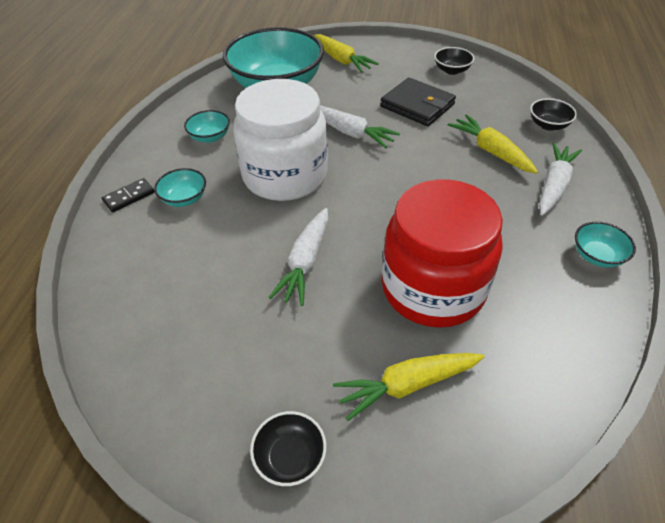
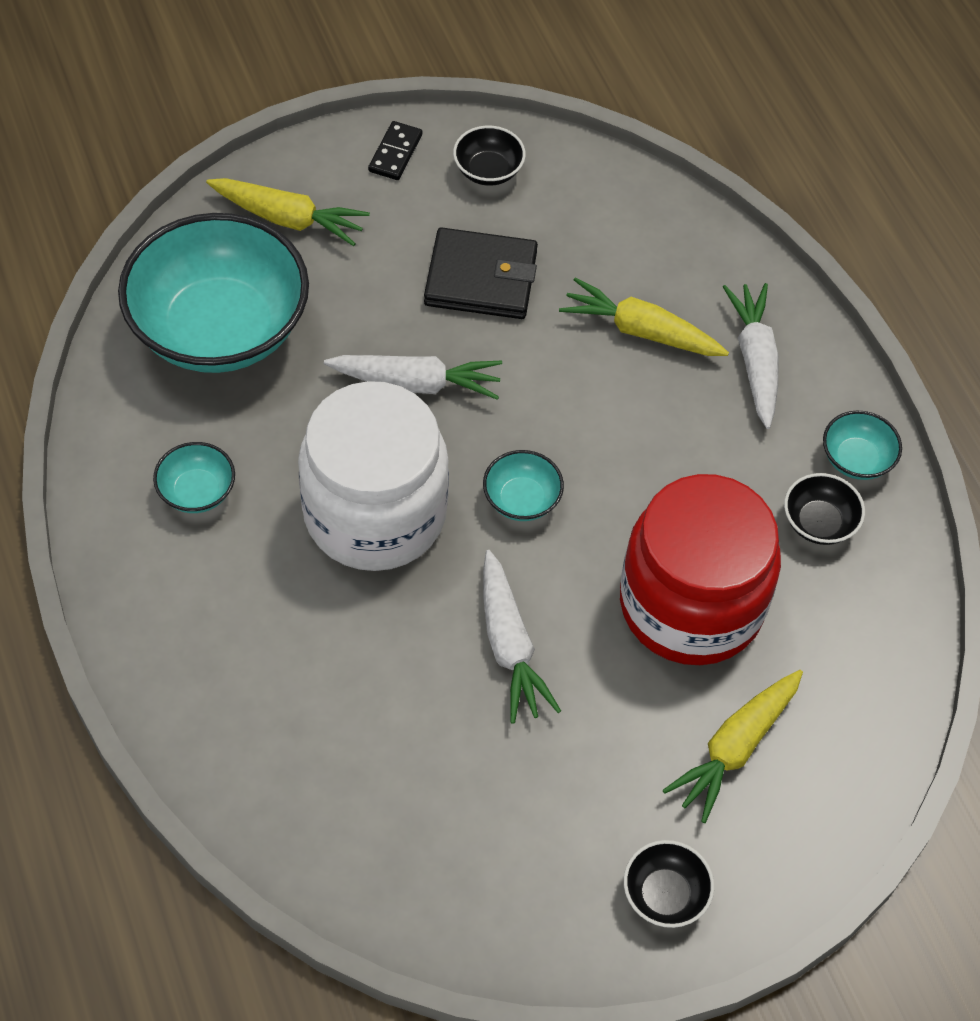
camera: 35 degrees left, 10 degrees up
(129, 197) = (168, 663): black domino -> black domino (395, 153)
(184, 199) = (257, 626): turquoise bowl -> turquoise bowl (521, 499)
(548, 125) = (694, 240): black bowl -> black bowl (819, 523)

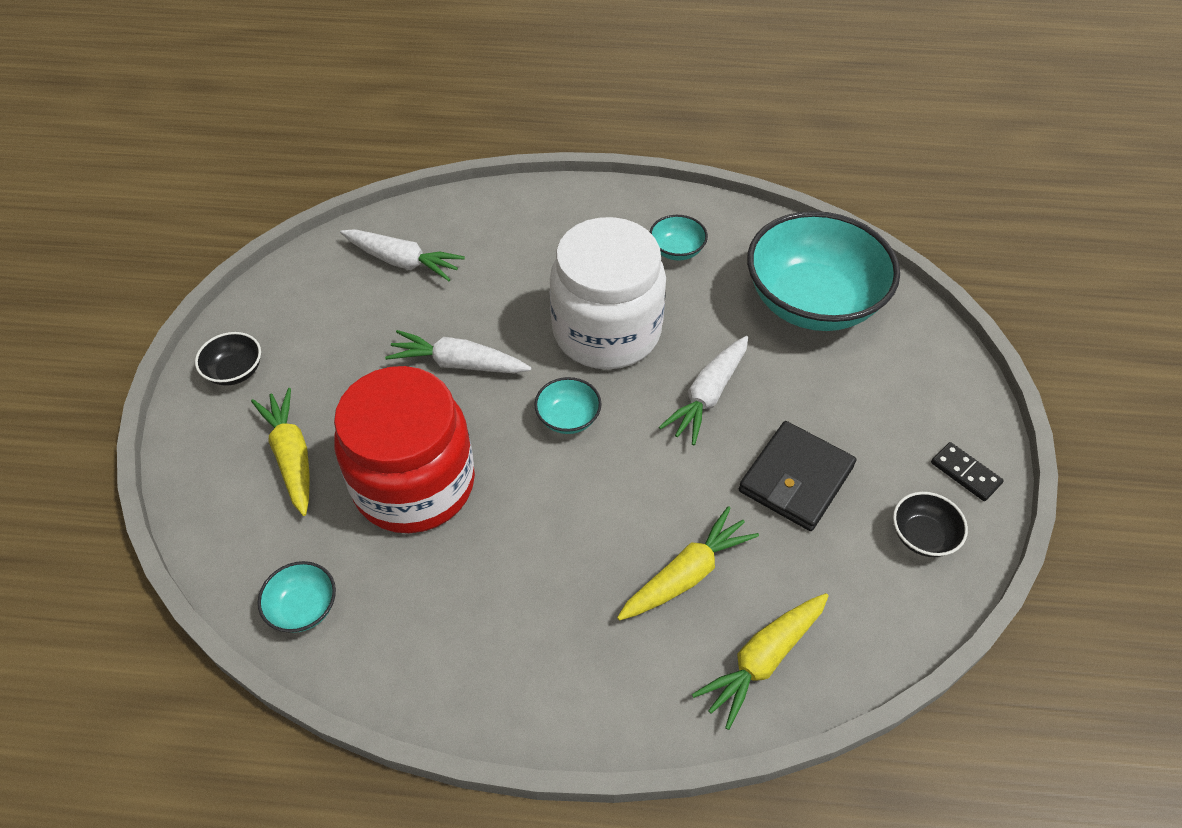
camera: 120 degrees right, 5 degrees down
(289, 219) = (909, 375): yellow carrot -> yellow carrot (762, 660)
(754, 360) = (610, 654): white carrot -> white carrot (403, 262)
(819, 523) = (421, 614): black bowl -> none
(856, 459) = (461, 683): turquoise bowl -> turquoise bowl (303, 608)

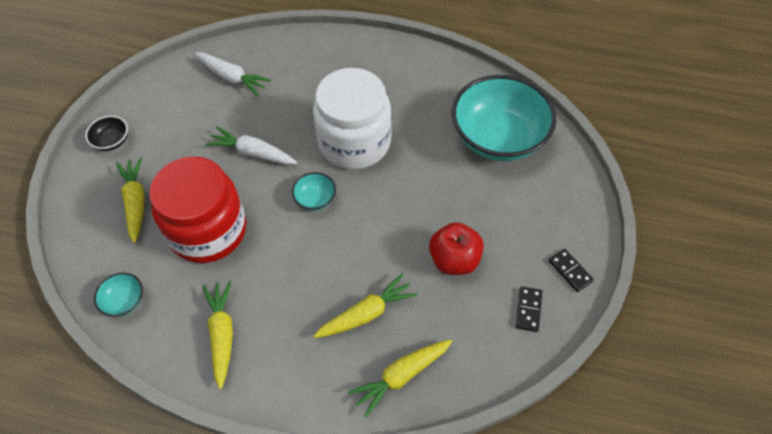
camera: 10 degrees right, 5 degrees up
(471, 636) = (222, 334): none -> yellow carrot
(676, 250) = (415, 90): turquoise bowl -> none
(707, 396) = (410, 195): white carrot -> none
(796, 479) = (454, 260): black wallet -> red apple
(922, 536) = (528, 310): black bowl -> black domino

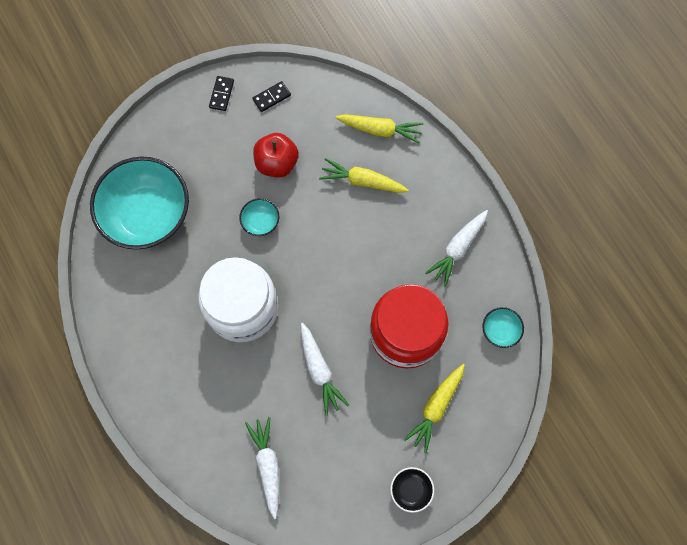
camera: 135 degrees left, 15 degrees up
(222, 334) = (457, 249): yellow carrot -> white carrot
(315, 199) = (314, 288): turquoise bowl -> turquoise bowl (260, 222)

